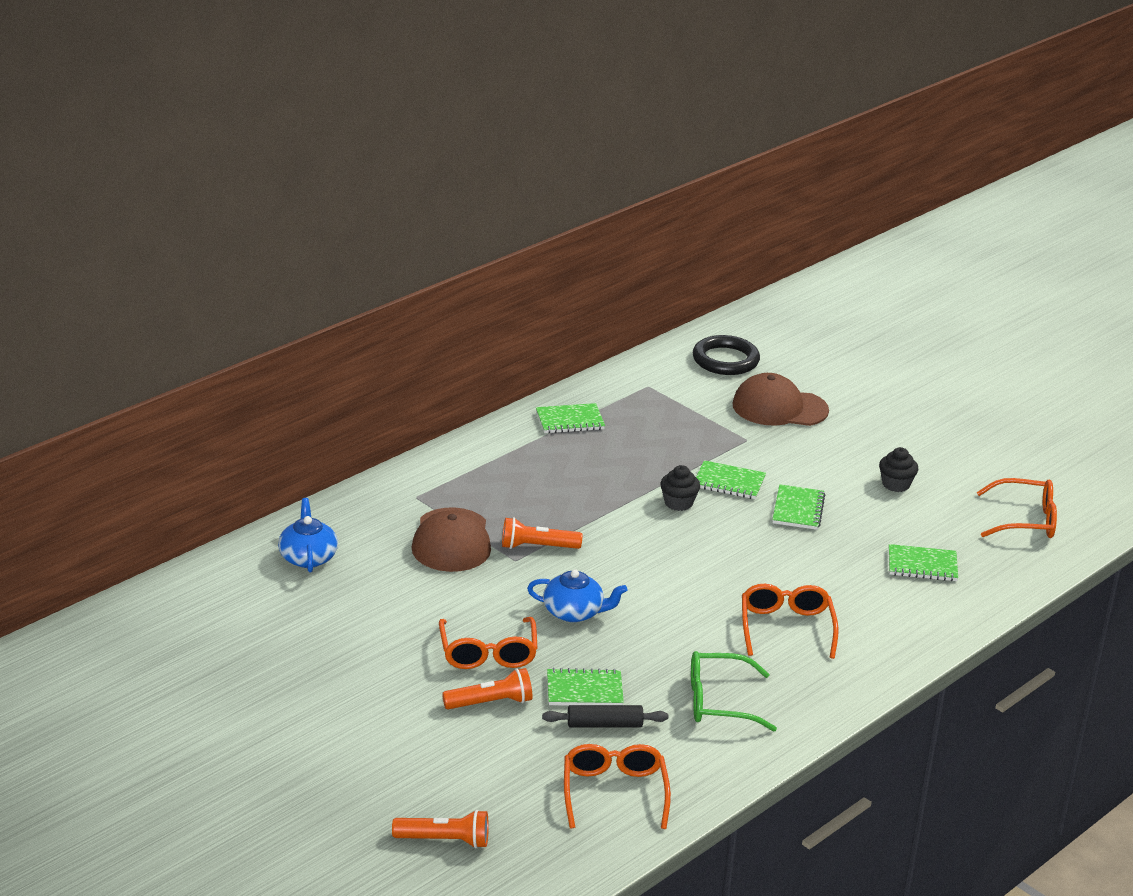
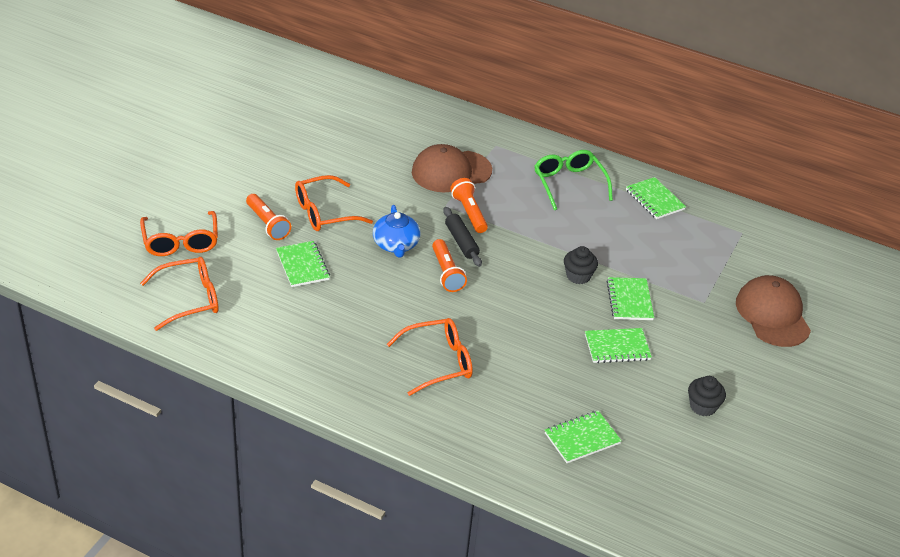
camera: 70 degrees right, 10 degrees up
(308, 557) = (392, 114): blue teapot -> none
(445, 840) = (112, 230): orange flashlight -> orange flashlight (446, 273)
(604, 725) = (266, 282): black rolling pin -> black rolling pin (461, 242)
(719, 702) = (320, 337): green glasses -> green glasses (569, 184)
(725, 360) = (824, 271): black ring -> none
(922, 565) = (582, 438): green notebook -> green notebook turned 75 degrees clockwise
(1025, 520) = (707, 507): orange glasses -> orange glasses (180, 242)

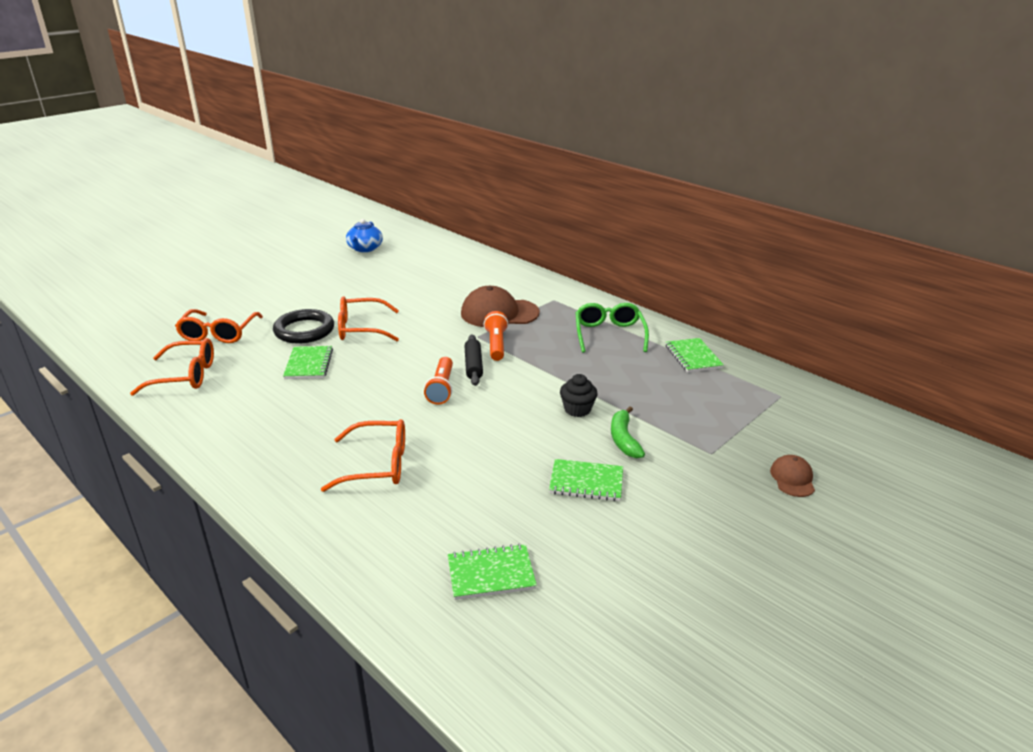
camera: 20 degrees right, 10 degrees down
(267, 224) = (304, 330): orange flashlight -> black ring
(396, 245) = (408, 360): blue teapot -> blue teapot (365, 248)
(629, 300) = (623, 439): green notebook -> green banana
(703, 406) = (664, 565): black cupcake -> none
(772, 315) = (792, 478): brown cap -> brown cap, size x0.51

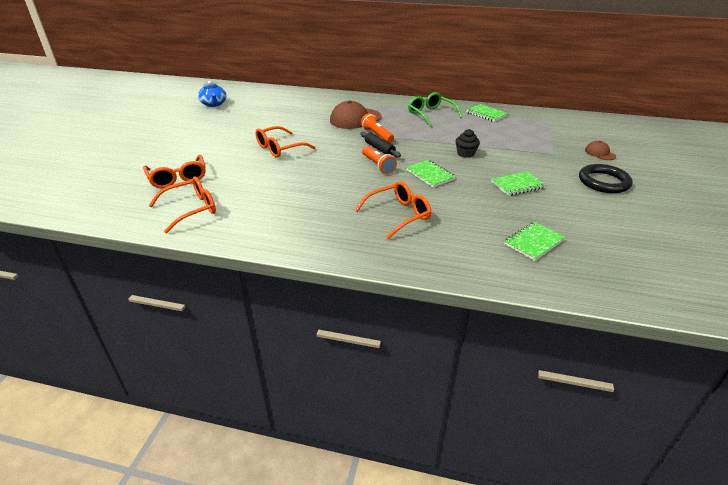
camera: 30 degrees left, 5 degrees up
(304, 330) = (241, 159): black ring -> black ring (603, 182)
(309, 364) = (274, 177): green notebook -> green notebook (430, 175)
(623, 439) = (507, 160): green banana -> none

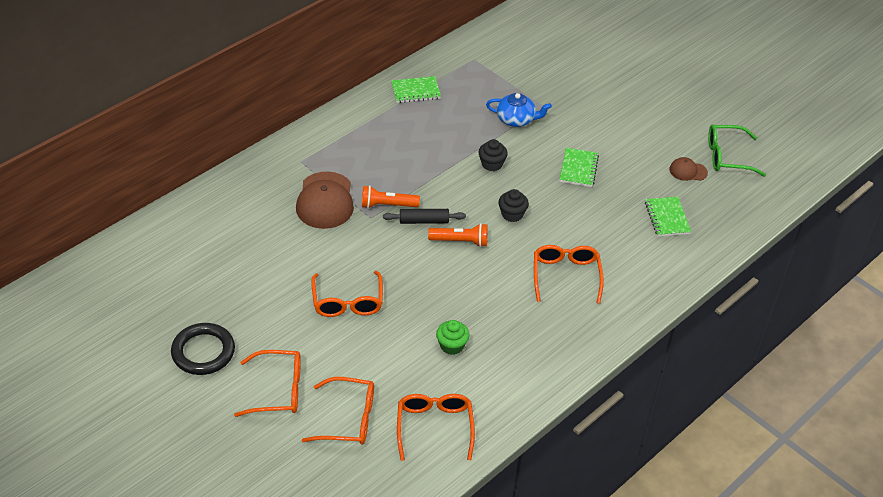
camera: 60 degrees left, 10 degrees up
(187, 151) = (278, 390): none -> orange glasses
(214, 104) = (133, 315): blue teapot -> blue teapot (516, 119)
(276, 192) = (452, 345): none -> green cupcake
(430, 175) = (512, 214): green notebook -> black cupcake
(431, 114) = (374, 133): green glasses -> green glasses (727, 156)
(600, 153) = (568, 77): brown cap -> brown cap (688, 171)
(603, 182) = (616, 113): black ring -> black ring (203, 352)

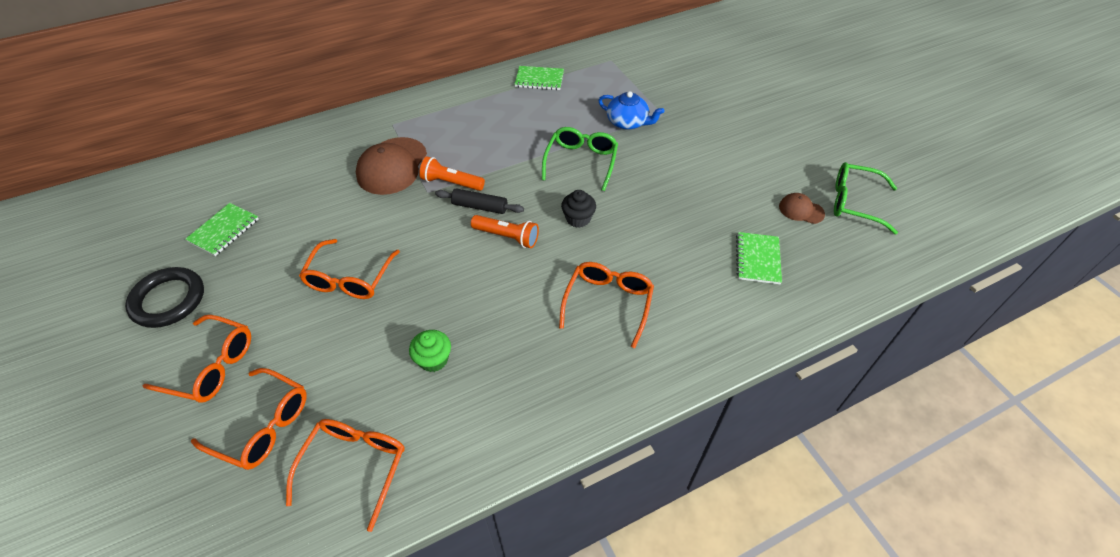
camera: 20 degrees right, 5 degrees up
(491, 164) = (581, 162): black cupcake -> green glasses
(578, 169) = (674, 184): green notebook -> green notebook (224, 230)

